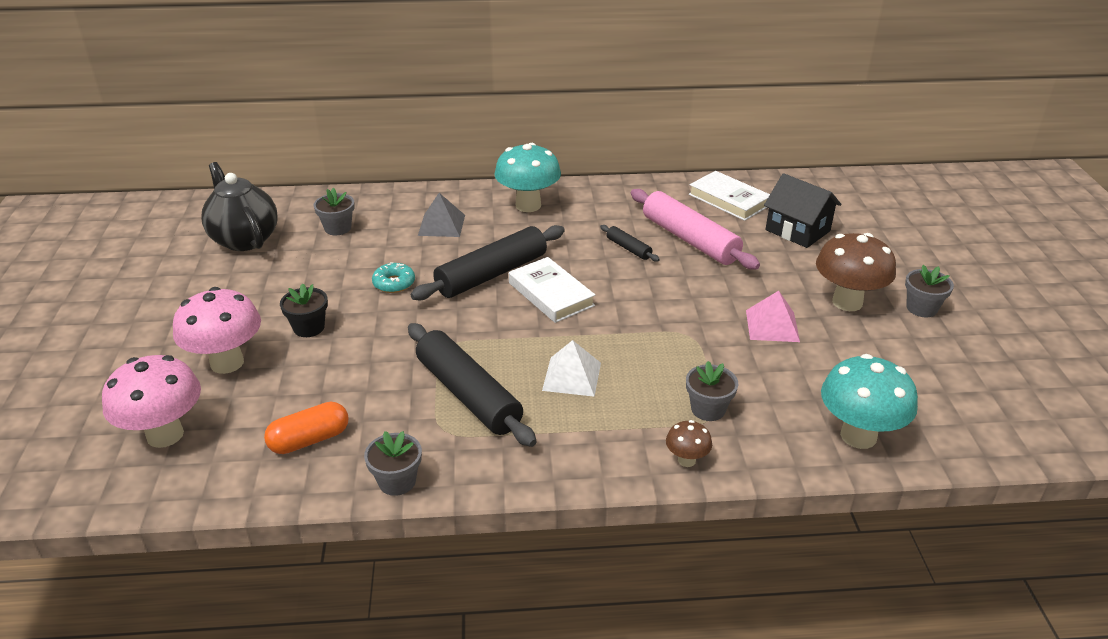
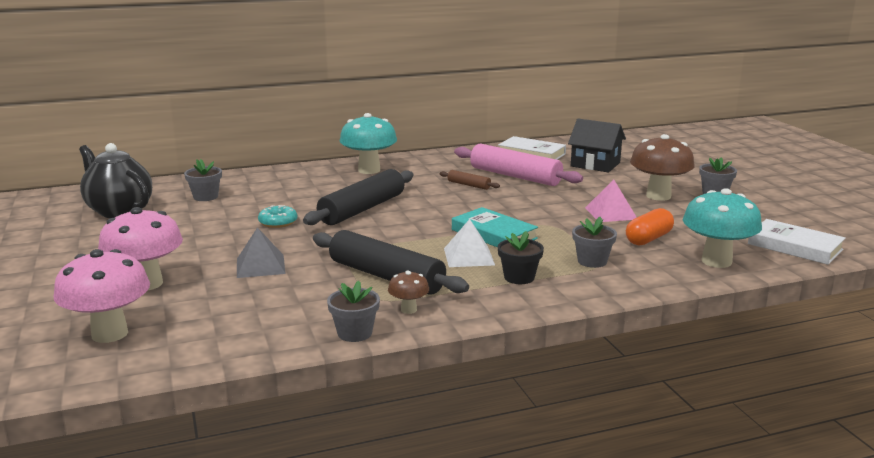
camera: 15 degrees left, 15 degrees down
(309, 328) = (214, 255): black flower pot -> black flower pot (519, 277)
(309, 440) = (256, 319): orange capsule -> orange capsule (648, 239)
(441, 225) = (300, 187): grey pyramid -> grey pyramid (260, 266)
(551, 294) = (421, 215): white book -> white book (795, 247)
(617, 342) = (494, 234): none -> turquoise book
(628, 248) = (469, 185): black rolling pin -> brown rolling pin
(686, 460) = (594, 290): brown mushroom -> brown mushroom (408, 310)

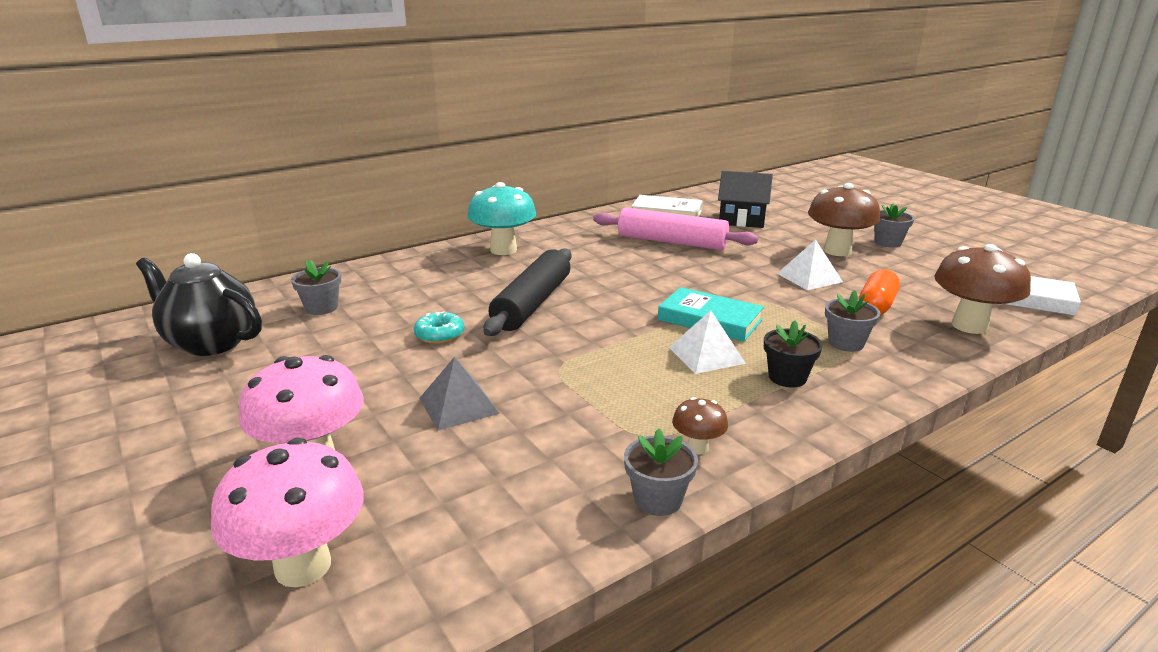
camera: 15 degrees left, 5 degrees up
(386, 276) = (631, 399): black rolling pin -> none
(469, 185) = (631, 258): brown rolling pin -> none
(611, 213) = (809, 277): pink pyramid -> white pyramid
(716, 261) = (969, 326): turquoise mushroom -> brown mushroom

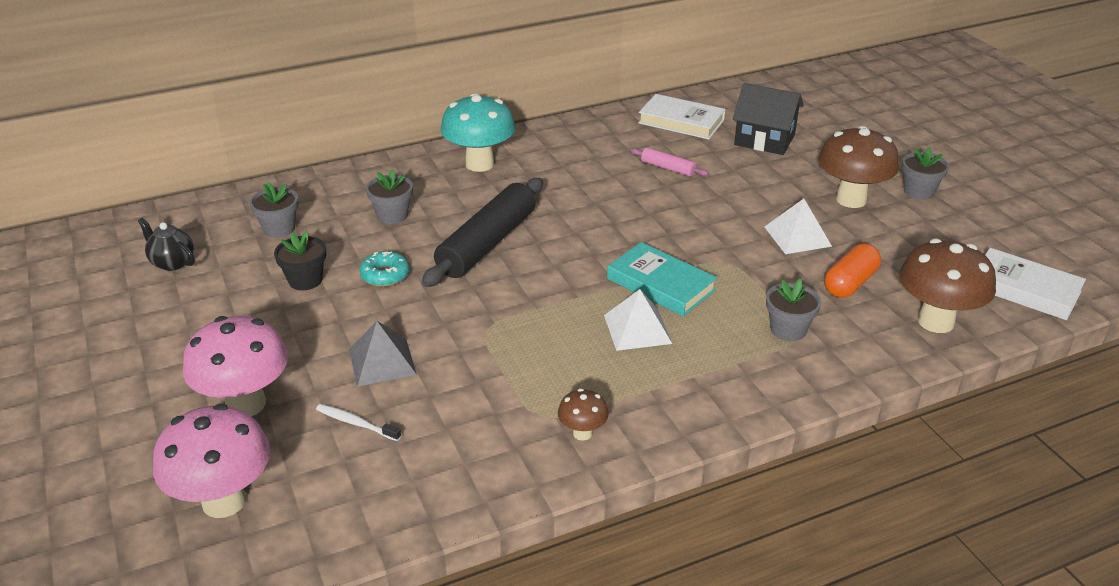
camera: 10 degrees right, 10 degrees up
(211, 343) = (172, 262): black teapot -> black teapot, size x0.53
(446, 465) = (356, 423): none -> white toothbrush
(658, 499) = (525, 480): grey flower pot -> grey flower pot (392, 215)
(671, 242) = (668, 168): pink rolling pin -> pink rolling pin, size x0.46
(787, 377) = (705, 365): black flower pot -> black flower pot (305, 280)

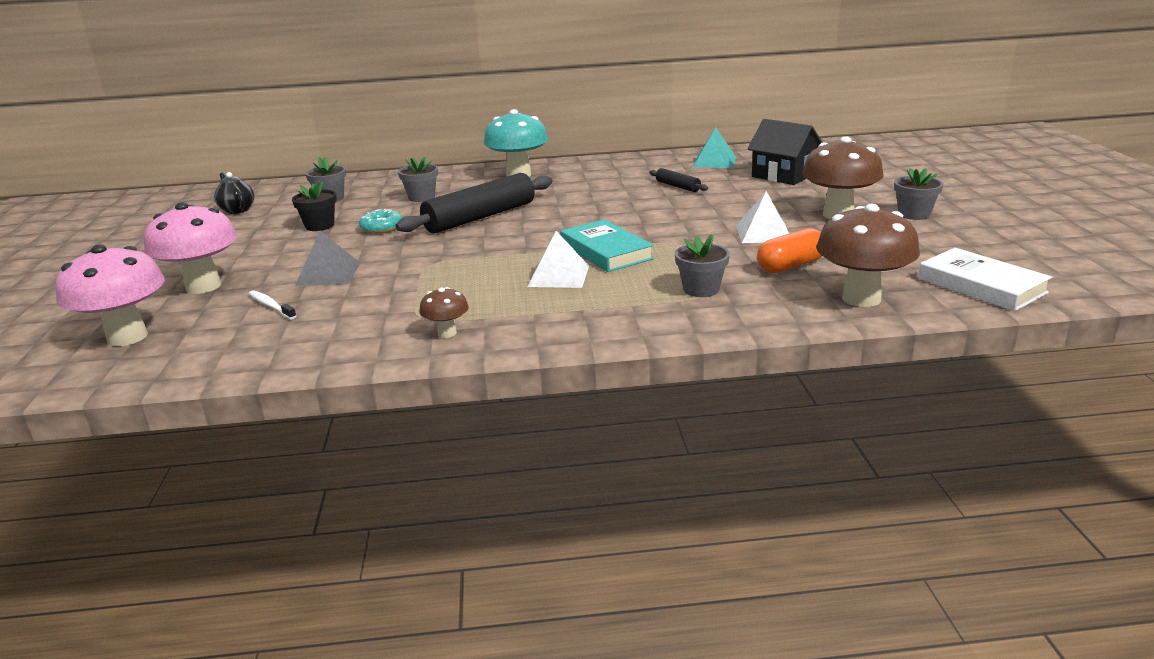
camera: 20 degrees right, 10 degrees down
(668, 168) = (677, 186): pink rolling pin -> black rolling pin
(681, 121) = (714, 162): white book -> turquoise pyramid

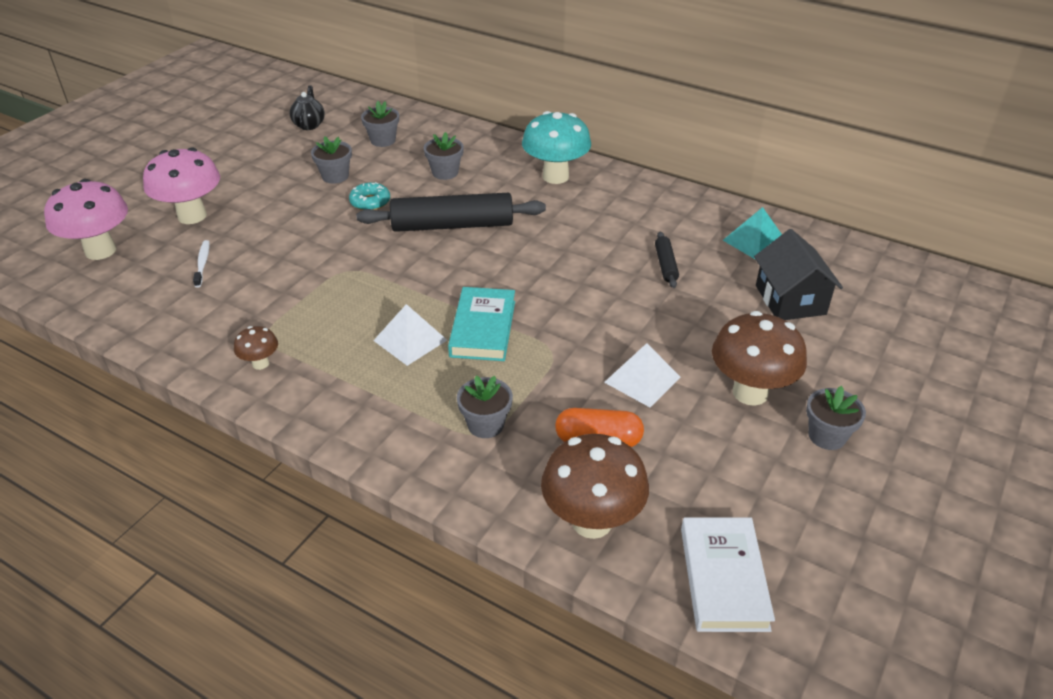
camera: 35 degrees right, 15 degrees up
(319, 226) = (335, 176): black flower pot -> grey flower pot
(328, 274) = (273, 244): grey pyramid -> none

